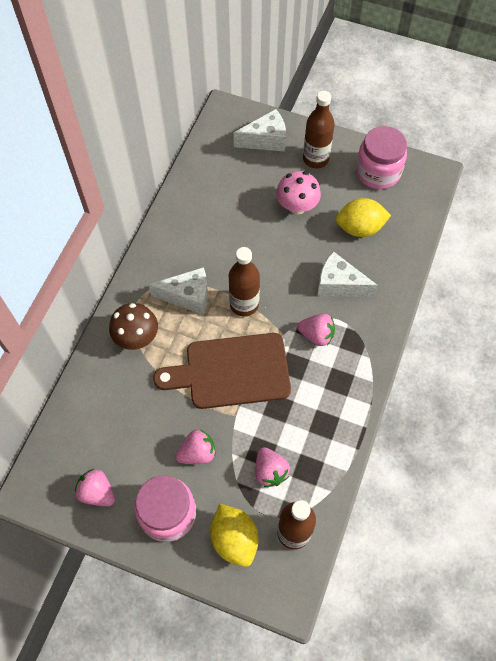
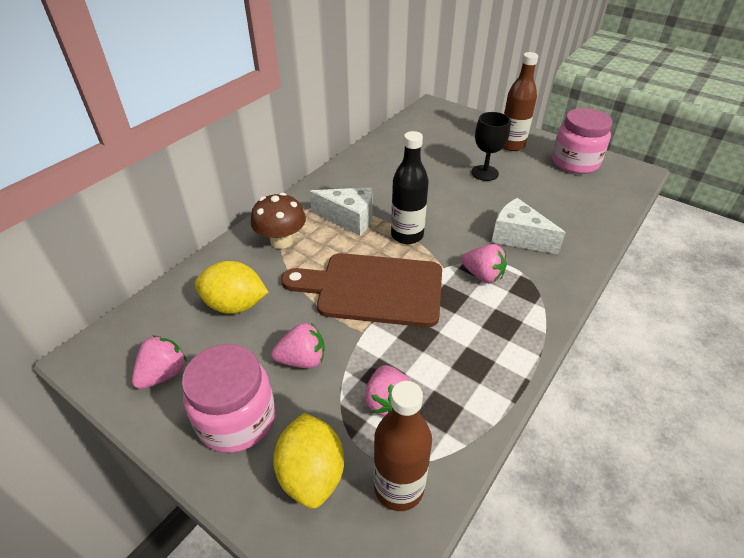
camera: 15 degrees right, 20 degrees down
(97, 492) = (163, 374): pink strawberry -> pink strawberry turned 75 degrees clockwise
(244, 304) = (407, 235): brown bottle -> black bottle
(266, 140) = (465, 127): white cheese -> none
(297, 206) = (485, 173): pink mushroom -> black goblet
(360, 228) = (549, 198): yellow lemon -> yellow lemon (235, 305)

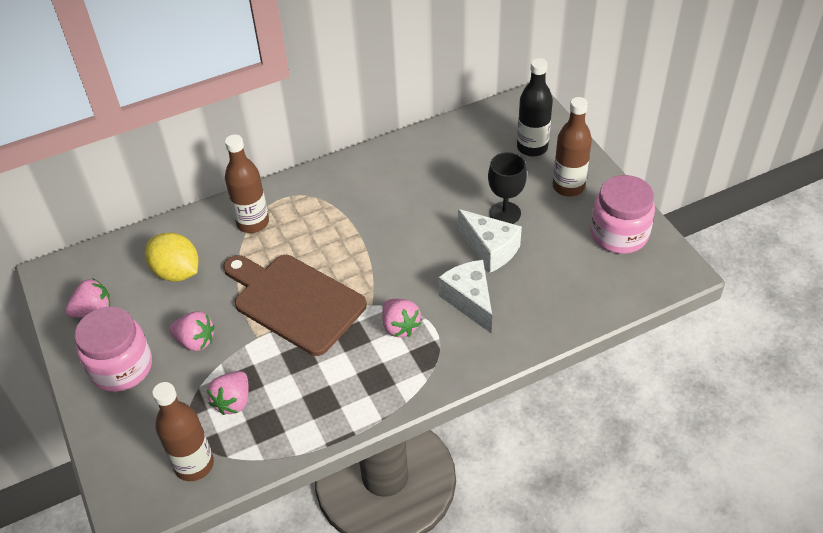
camera: 30 degrees right, 5 degrees up
(281, 241) = (253, 223): brown mushroom -> brown bottle
(312, 474) = (145, 428): yellow lemon -> none
(349, 219) = (328, 220): white cheese -> white cheese (490, 249)
(407, 235) = (366, 258): black bottle -> black bottle (532, 147)

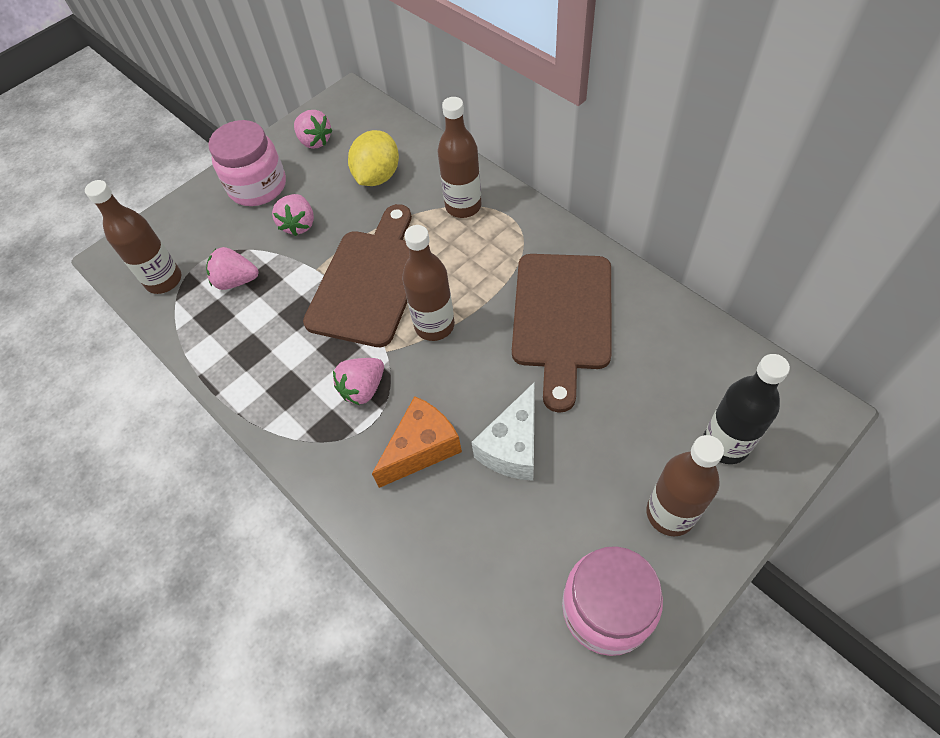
camera: 75 degrees right, 10 degrees up
(363, 269) = (434, 325): none -> brown bottle
(397, 194) = (562, 318): none -> brown cutting board
(469, 301) = (422, 448): white cheese -> orange cheese
(505, 213) = (582, 446): black goblet -> none

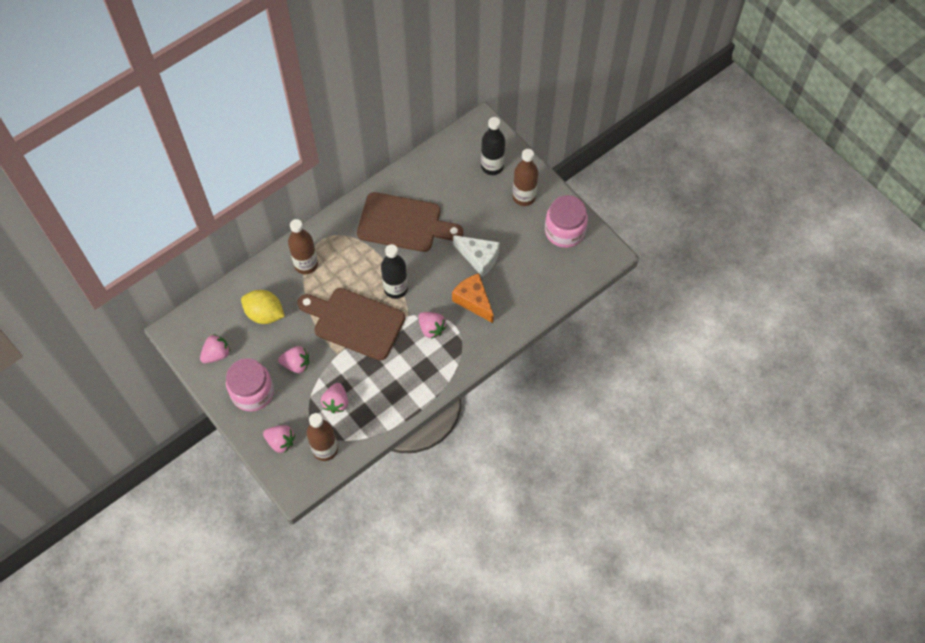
camera: 90 degrees left, 5 degrees up
(182, 229) = (281, 442): none -> pink strawberry
(434, 325) = (395, 289): brown bottle -> black bottle

